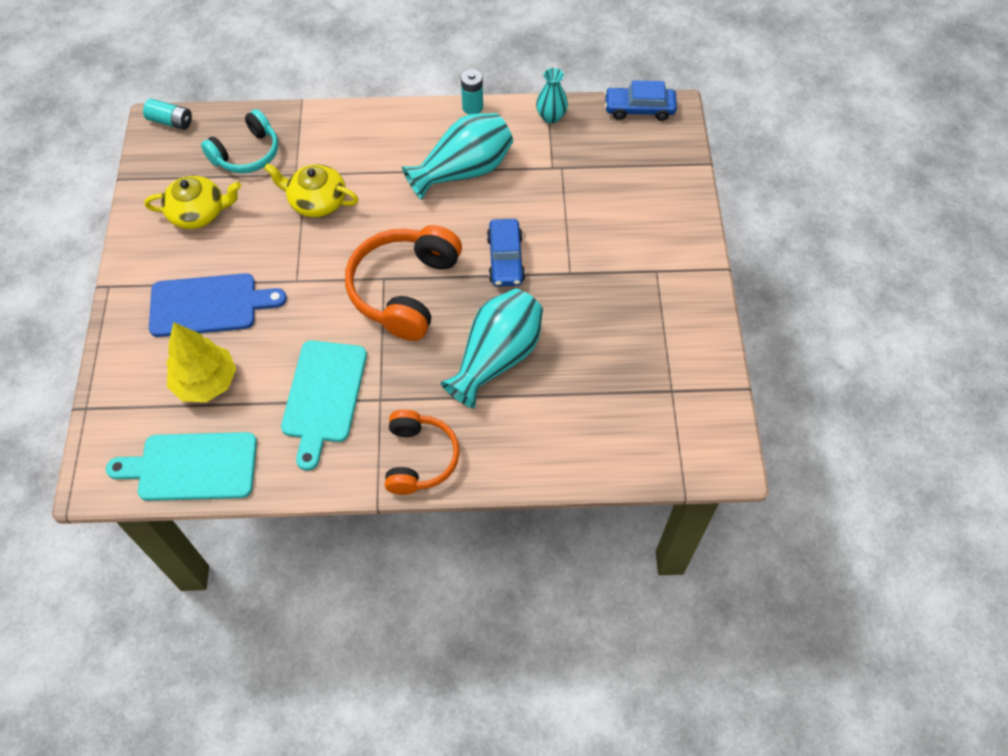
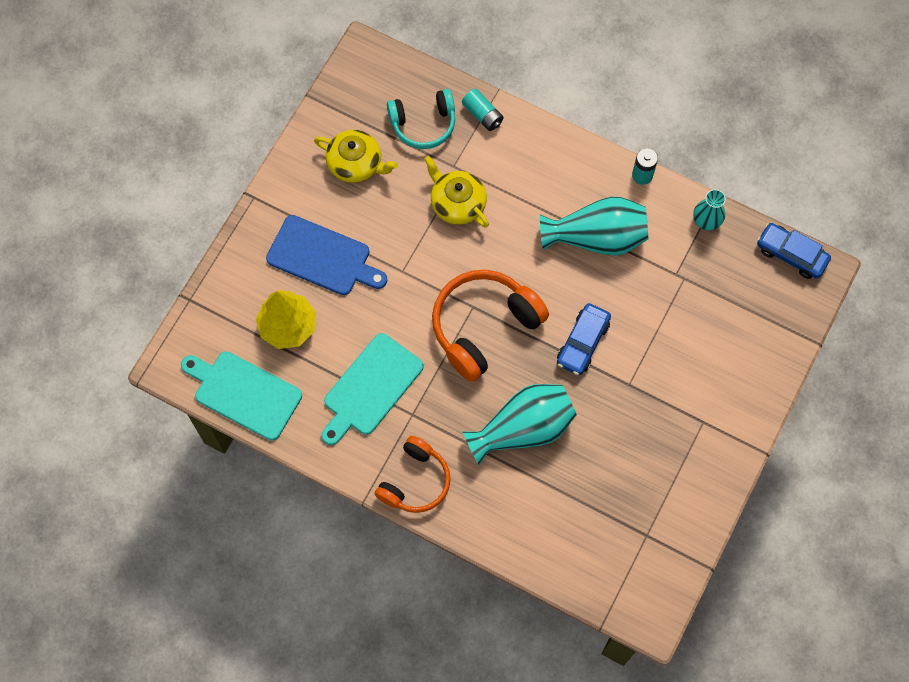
camera: 30 degrees right, 10 degrees up
(171, 121) = (376, 57): turquoise battery -> turquoise battery (482, 114)

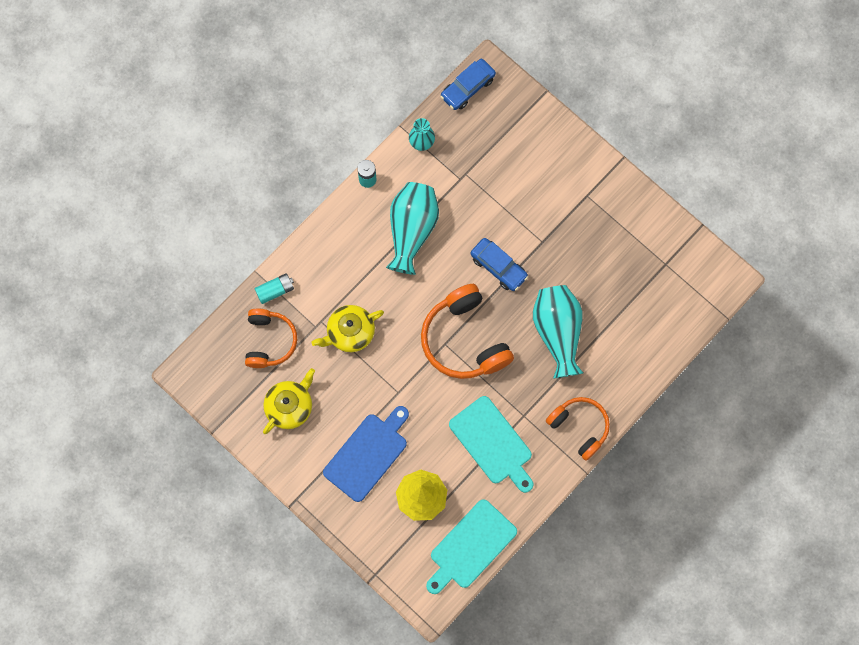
camera: 75 degrees left, 5 degrees up
(423, 124) = (269, 341): turquoise headphones -> orange headphones

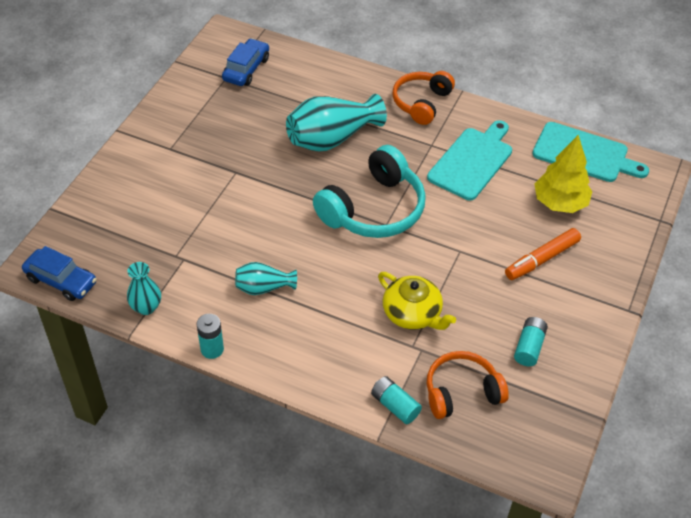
camera: 110 degrees left, 25 degrees down
(290, 406) = (529, 347): yellow teapot -> turquoise battery
(368, 454) = (541, 259): blue cutting board -> orange marker
(412, 230) = (263, 287): turquoise vase -> turquoise vase, size x0.55
(464, 340) = (373, 209): orange headphones -> turquoise headphones
(498, 267) = (278, 200): blue car -> blue car (246, 69)

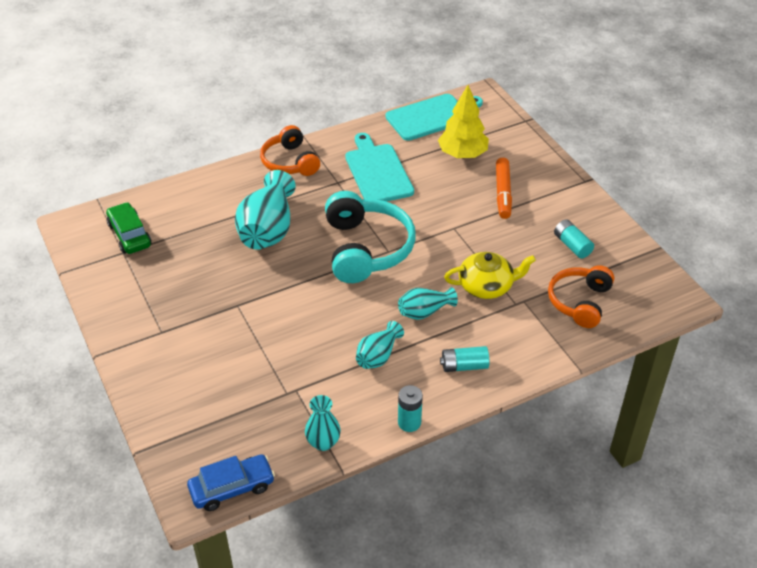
camera: 50 degrees left, 5 degrees down
(246, 69) = (129, 235): blue car -> green car
(340, 289) = (424, 312): none -> turquoise vase
(395, 406) = (560, 344): turquoise battery -> turquoise battery (464, 366)

